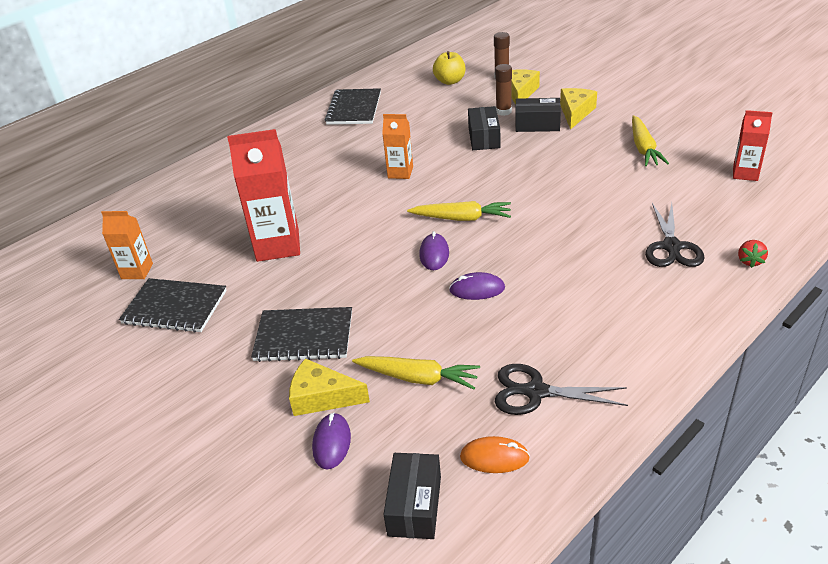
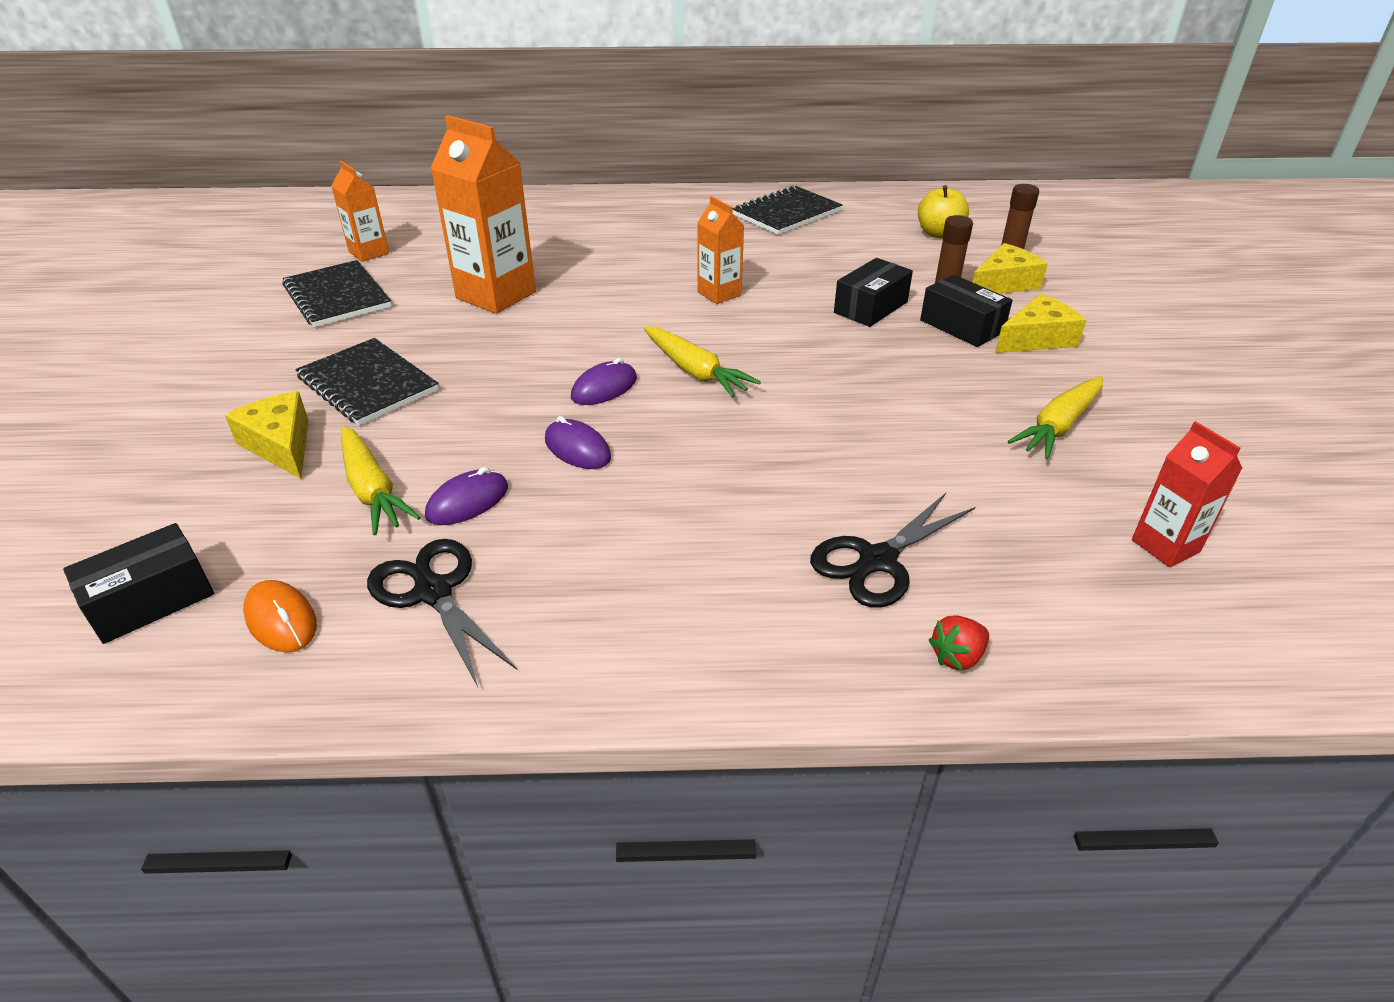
camera: 40 degrees right, 0 degrees up
(278, 245) = (496, 295): red carton -> orange carton
(331, 443) = (213, 489): purple mouse -> purple mouse (467, 502)

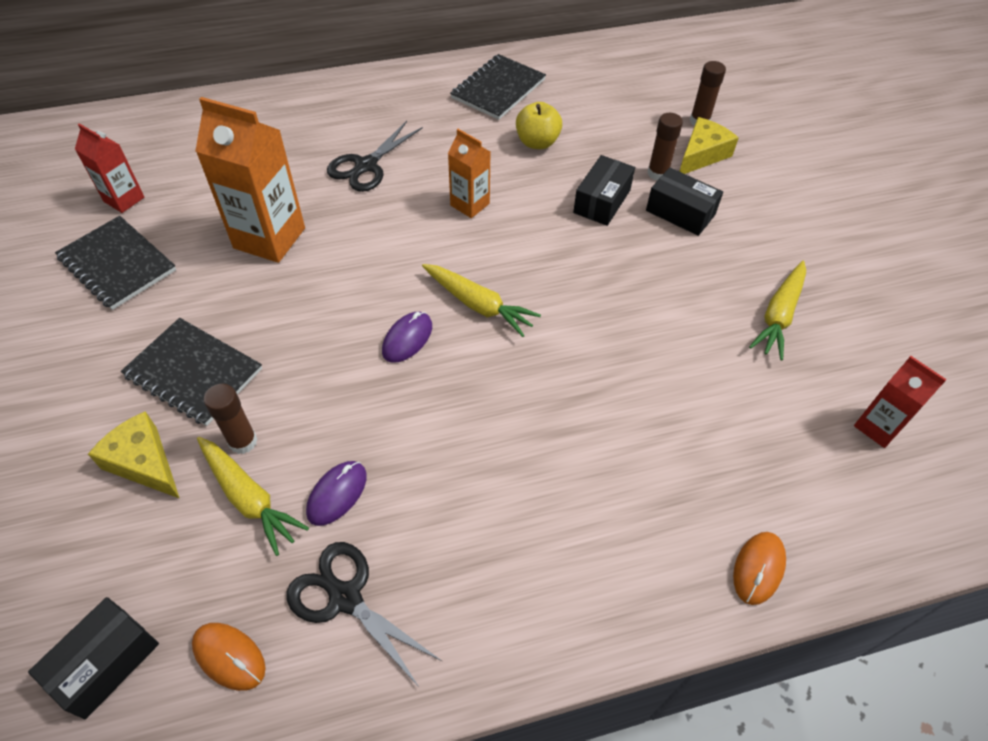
camera: 15 degrees left, 15 degrees up
(369, 253) = (124, 199): orange carton -> red carton
(389, 444) = (243, 441): none -> brown glue stick
(577, 449) = (408, 415): purple mouse -> none
(878, 560) = (679, 487): black scissors -> black scissors (366, 166)
(938, 234) = (635, 99): yellow apple -> yellow apple (537, 142)
(957, 657) = (758, 568): red strawberry -> orange mouse
(1037, 338) = (742, 218): yellow cheese -> none

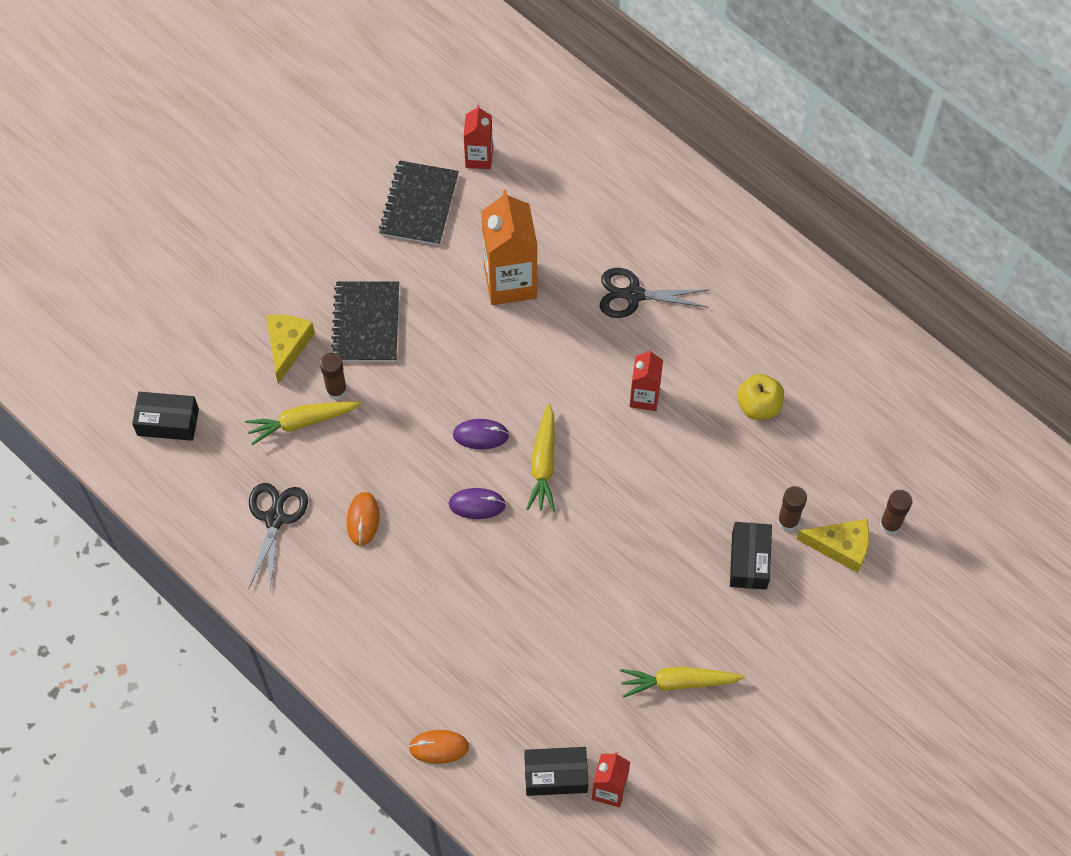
camera: 60 degrees right, 10 degrees up
(229, 656) = (207, 481): orange mouse -> orange mouse (363, 519)
(249, 498) = (302, 422): yellow carrot -> yellow carrot turned 60 degrees clockwise
(337, 494) = (336, 470): purple mouse -> purple mouse (477, 504)
(470, 204) = (644, 397): orange carton -> red carton
(498, 89) = (809, 335): black notebook -> none
(602, 201) = (719, 494): black box -> black box (556, 775)

